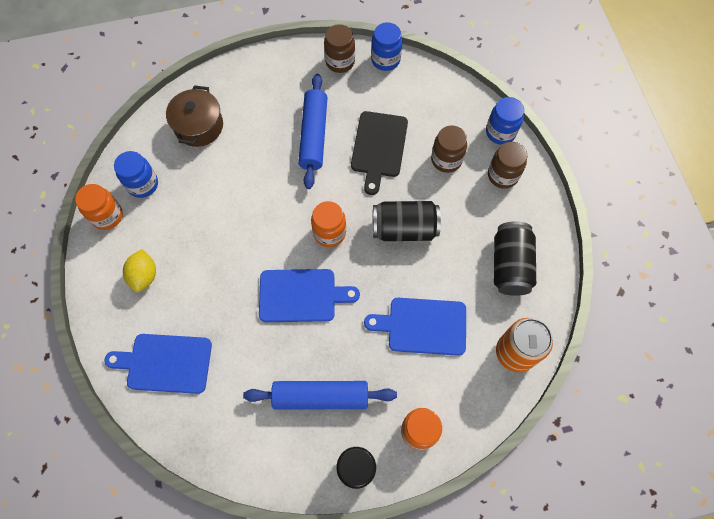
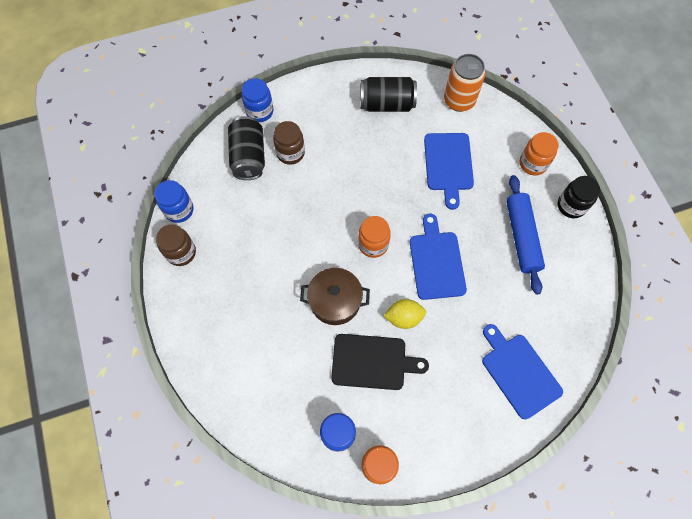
camera: 95 degrees left, 0 degrees up
(144, 276) = (438, 410): yellow lemon -> yellow lemon (404, 317)
(165, 363) = (519, 372): blue cutting board -> blue cutting board turned 150 degrees clockwise
(199, 126) = (264, 386): brown pot -> brown pot (335, 301)
(313, 135) = (270, 269): blue rolling pin -> none
(379, 147) = (281, 209): black cutting board -> black cutting board (372, 362)
(404, 229) = (362, 183): black can -> black can (249, 157)
(502, 175) = (303, 109): brown jar -> none

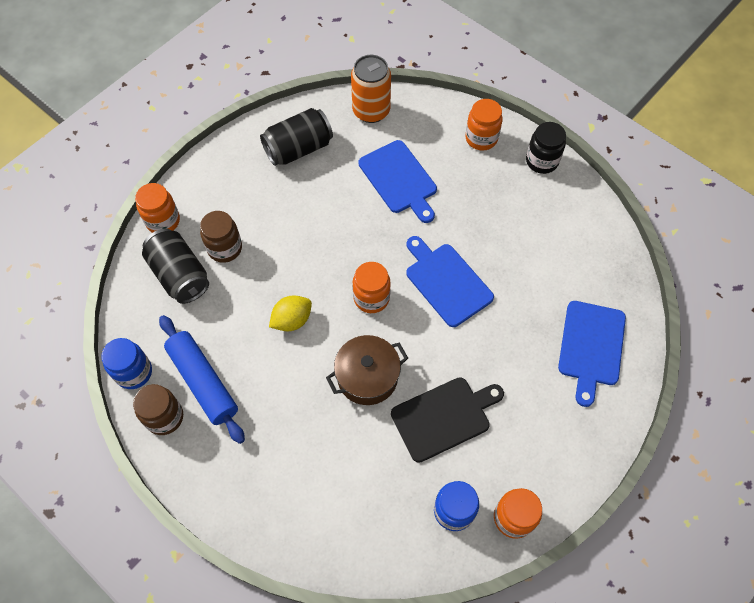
camera: 30 degrees left, 5 degrees down
(260, 111) = (163, 221): blue jar -> orange jar
(404, 317) = (448, 355): yellow lemon -> yellow lemon (292, 320)
(519, 372) = (591, 347): blue cutting board -> blue cutting board turned 105 degrees counterclockwise
(522, 237) = (514, 214): blue rolling pin -> blue rolling pin (203, 382)

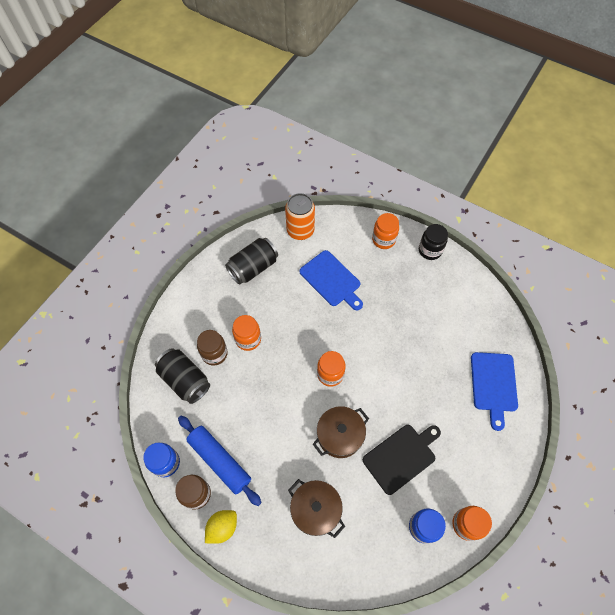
camera: 10 degrees left, 0 degrees up
(163, 221) = (164, 340): orange jar -> orange jar (248, 339)
(292, 320) = (276, 401): yellow lemon -> yellow lemon (222, 527)
(315, 463) = (315, 510): none -> brown pot
(446, 282) = (381, 353): blue cutting board -> none

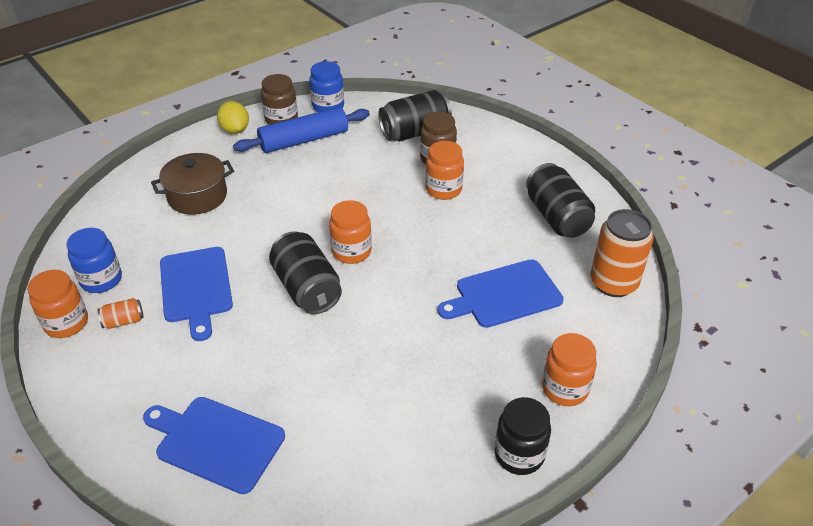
camera: 110 degrees right, 20 degrees down
(340, 435) = (265, 238): brown pot -> none
(372, 387) = (307, 288): none -> black can
(401, 456) = (196, 288): black cutting board -> blue cutting board
(447, 487) = (123, 321): none -> orange can

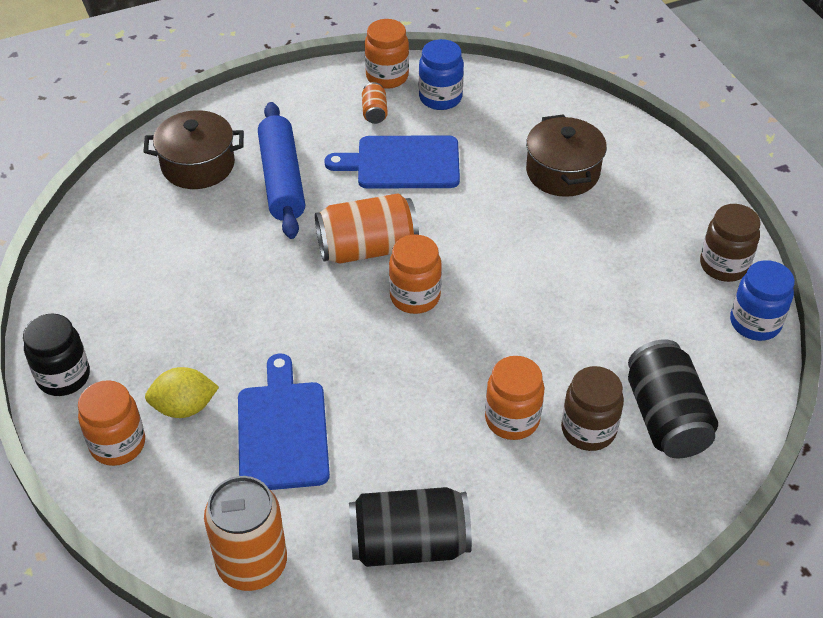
camera: 105 degrees right, 5 degrees up
(216, 442) = (198, 165): blue cutting board -> brown pot
(235, 130) = (704, 215): yellow lemon -> yellow lemon (184, 407)
(304, 140) = (666, 283): blue rolling pin -> blue rolling pin (282, 179)
(307, 288) = (367, 248): black can -> orange can

